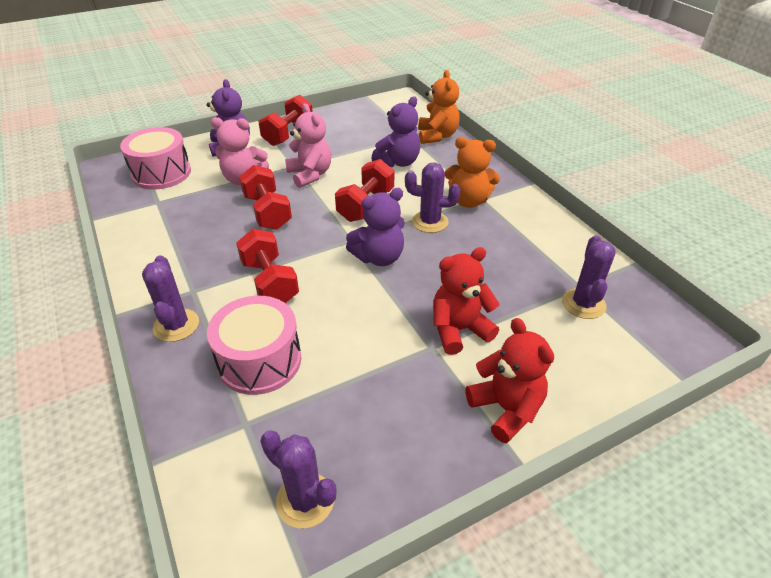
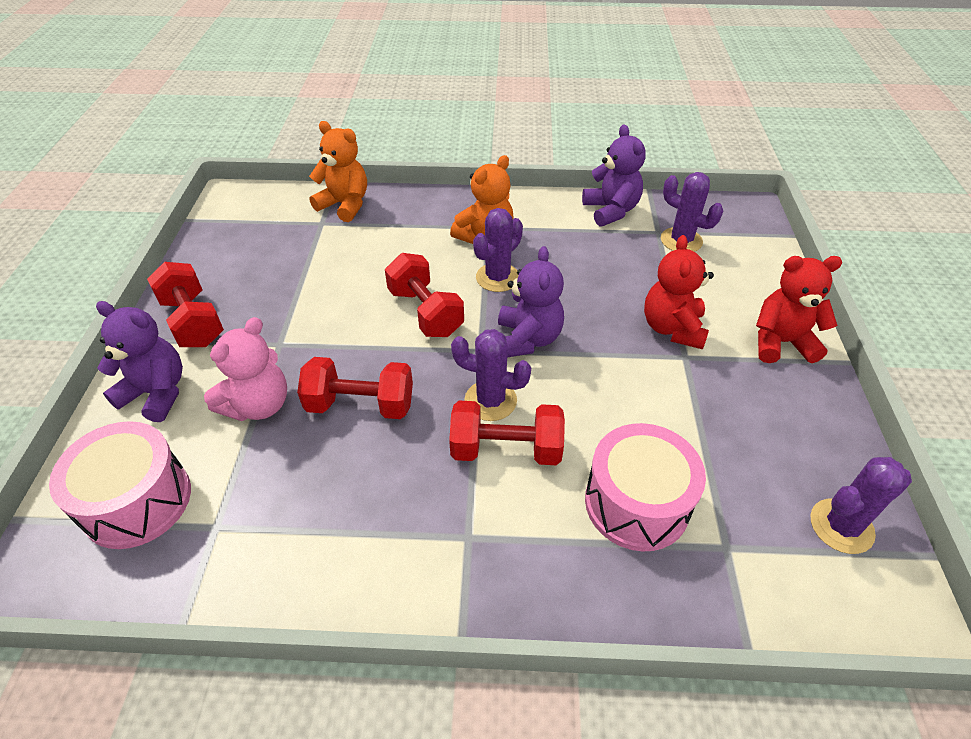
camera: 60 degrees left, 5 degrees up
(176, 325) = (527, 574): purple cactus -> purple cactus (490, 400)
(310, 175) = (316, 336): pink teddy bear -> none
(398, 162) = (366, 254): purple teddy bear -> purple teddy bear (611, 211)

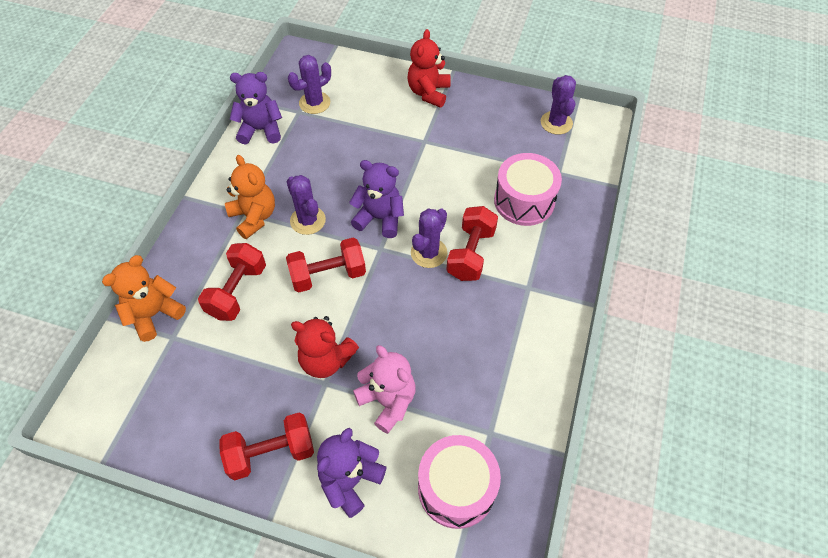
camera: 75 degrees left, 10 degrees up
(360, 405) = (409, 331): red dumbbell -> red dumbbell (237, 291)
(672, 328) = (398, 138): red teddy bear -> red teddy bear (326, 360)

